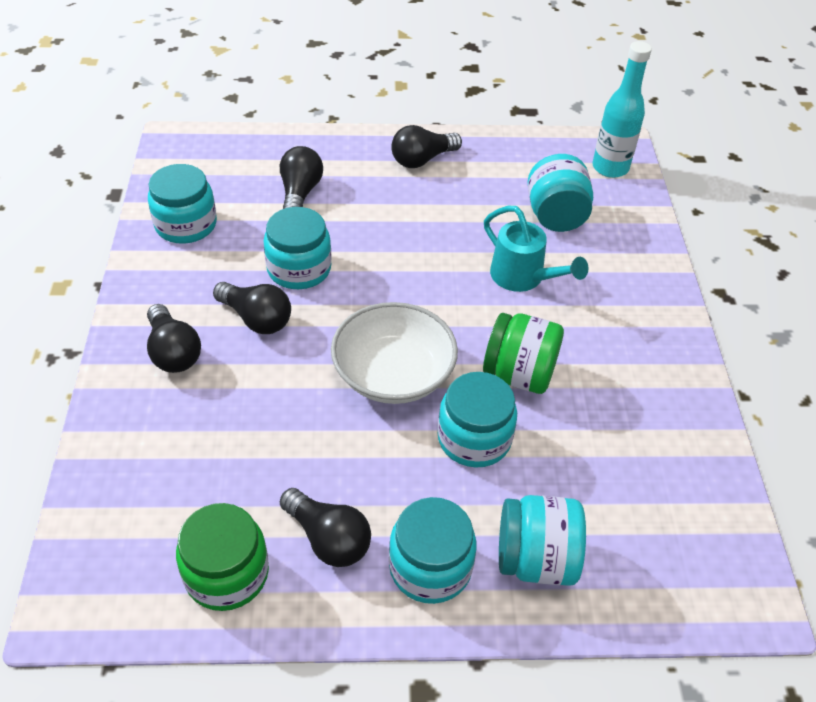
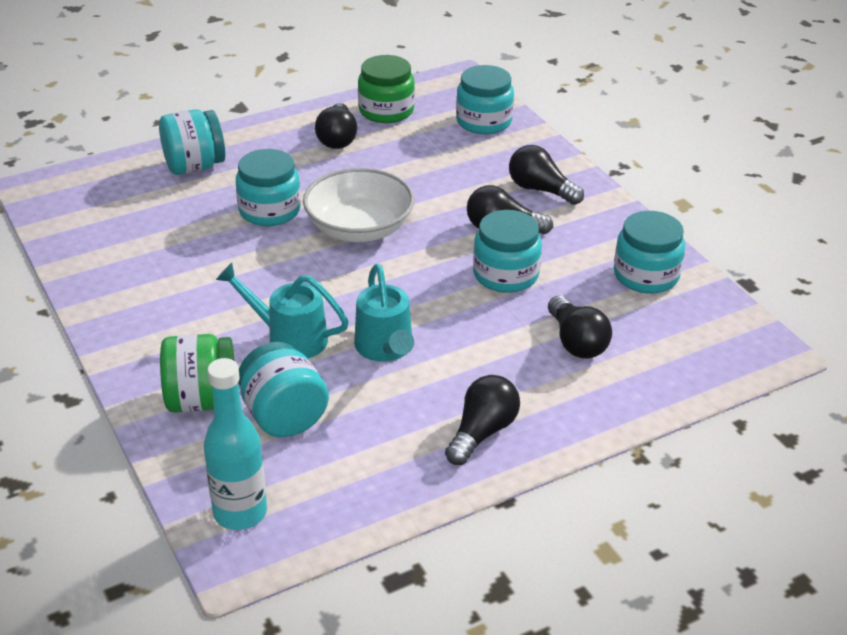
camera: 155 degrees right, 10 degrees down
(328, 538) = (337, 138): black light bulb -> black light bulb turned 105 degrees counterclockwise
(430, 567) = (263, 145): turquoise jar -> turquoise jar (484, 121)
(449, 240) = (385, 349): none -> turquoise watering can
(519, 374) = (254, 259): green jar -> green jar (201, 400)

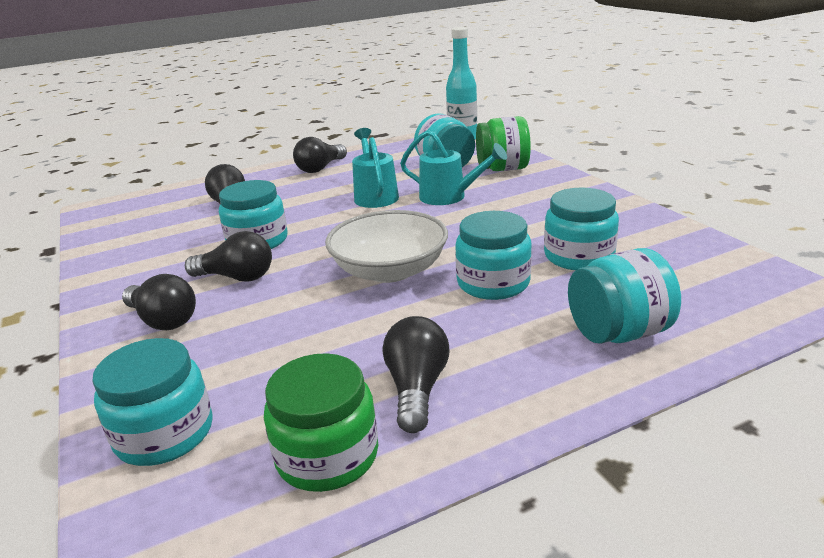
camera: 175 degrees left, 10 degrees down
(646, 275) = (132, 246): turquoise jar -> turquoise jar (578, 256)

